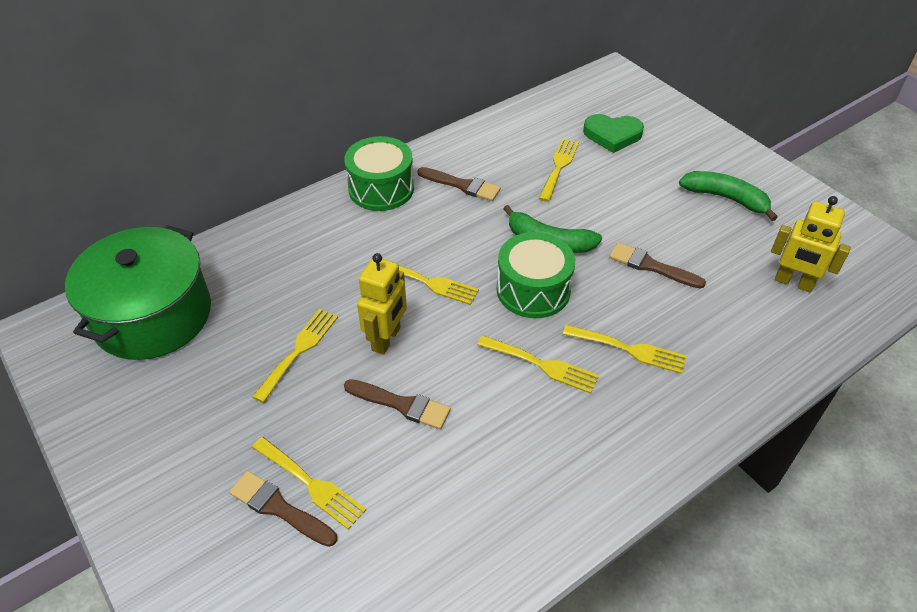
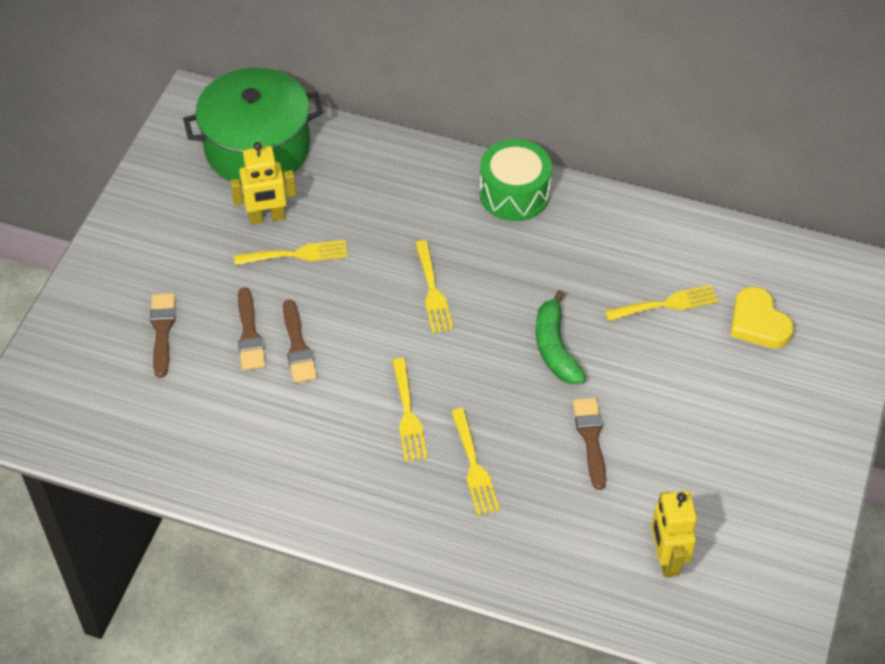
camera: 55 degrees right, 5 degrees up
(311, 484) = (192, 336): yellow fork -> none
(386, 339) = (351, 300): yellow robot -> yellow robot (267, 217)
(462, 185) = (572, 247): brown brush -> brown brush (249, 334)
(533, 290) = (486, 366): green drum -> none
(612, 135) = (758, 322): green heart -> yellow heart
(725, 198) = (745, 458): green banana -> none

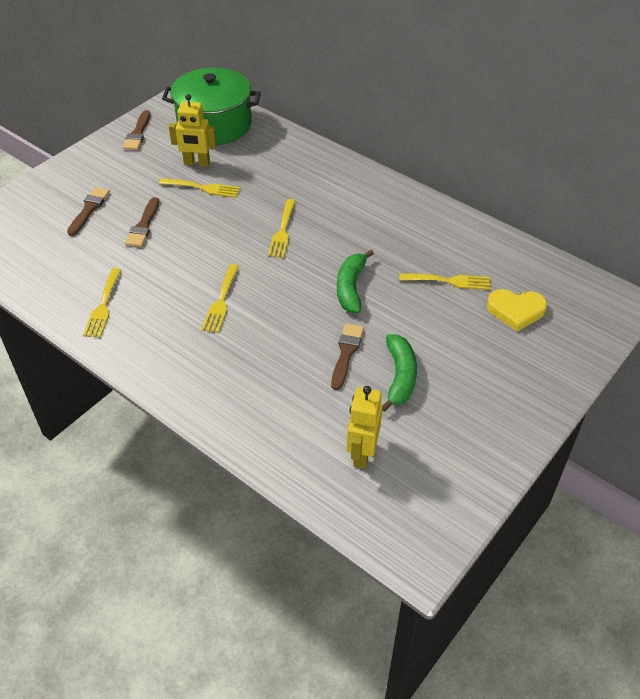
camera: 20 degrees right, 5 degrees down
(298, 347) = (171, 241): brown brush -> brown brush (138, 133)
(474, 466) = (249, 347): yellow fork -> yellow fork (103, 306)
(514, 194) = (372, 188): green drum -> none
(665, 449) = (400, 376): none -> green banana
(758, 322) = (515, 311): yellow heart -> yellow heart turned 75 degrees counterclockwise

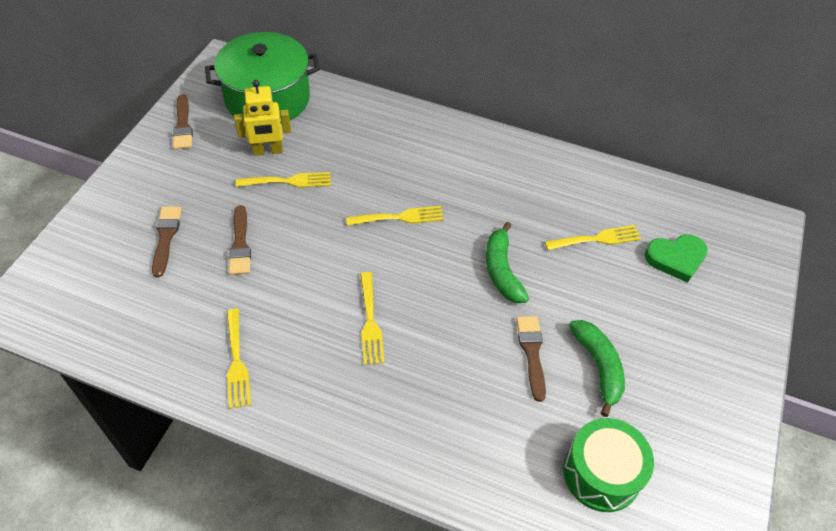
camera: 20 degrees left, 5 degrees up
(282, 231) = (400, 217): yellow fork -> yellow fork turned 90 degrees counterclockwise
(362, 453) = (601, 473): yellow robot -> green drum
(515, 311) = (676, 258): yellow heart -> green heart

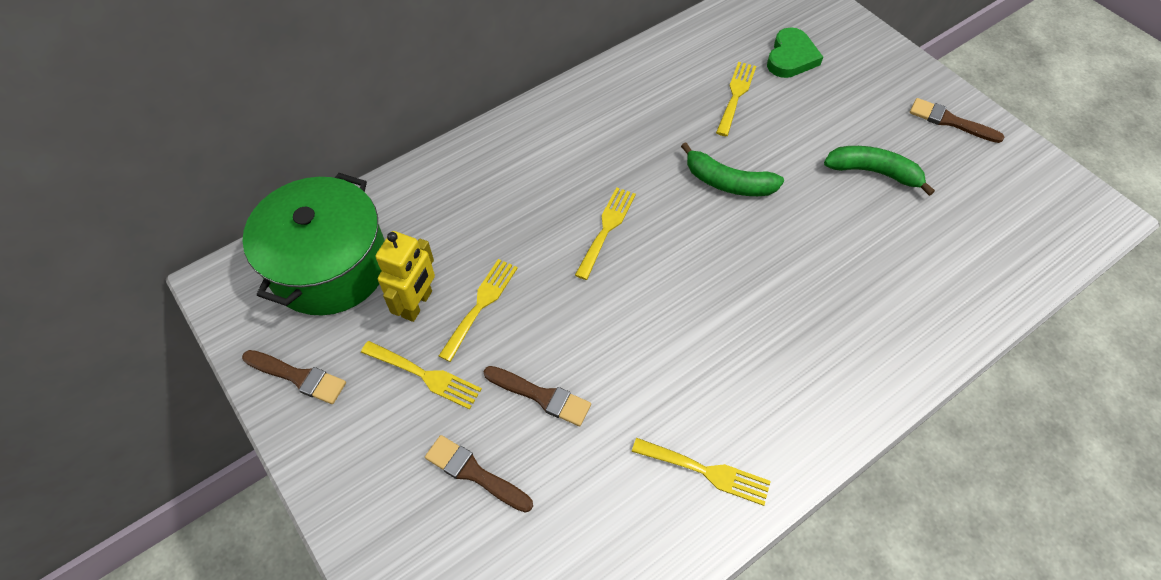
camera: 55 degrees left, 5 degrees up
(370, 322) = (725, 321): yellow fork -> yellow fork (425, 375)
(531, 352) = (833, 210): brown brush -> brown brush (949, 121)
(601, 473) = (978, 229): green drum -> none

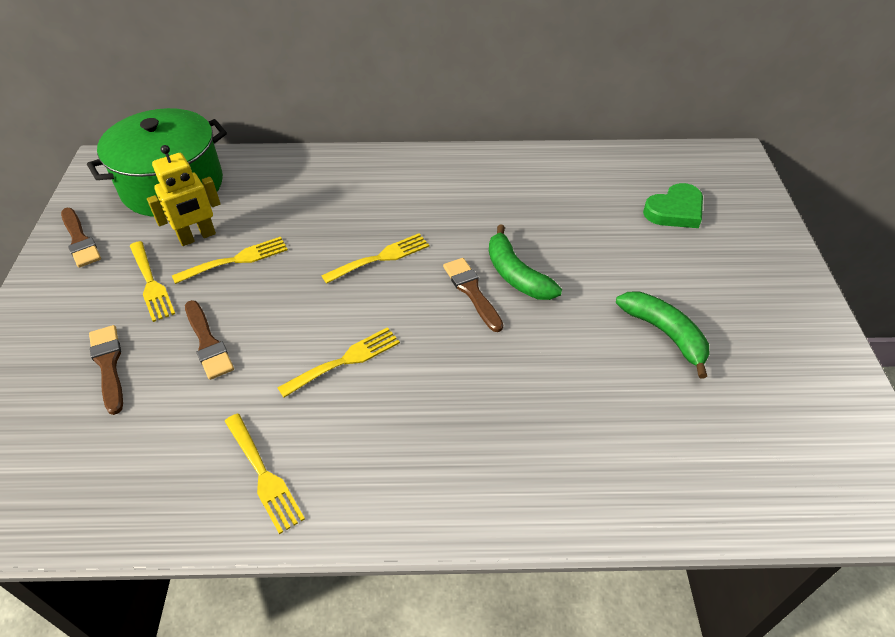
camera: 35 degrees right, 10 degrees down
(736, 95) = (592, 216): yellow fork -> yellow fork (345, 360)
(949, 121) = (794, 331): brown brush -> brown brush (471, 291)

